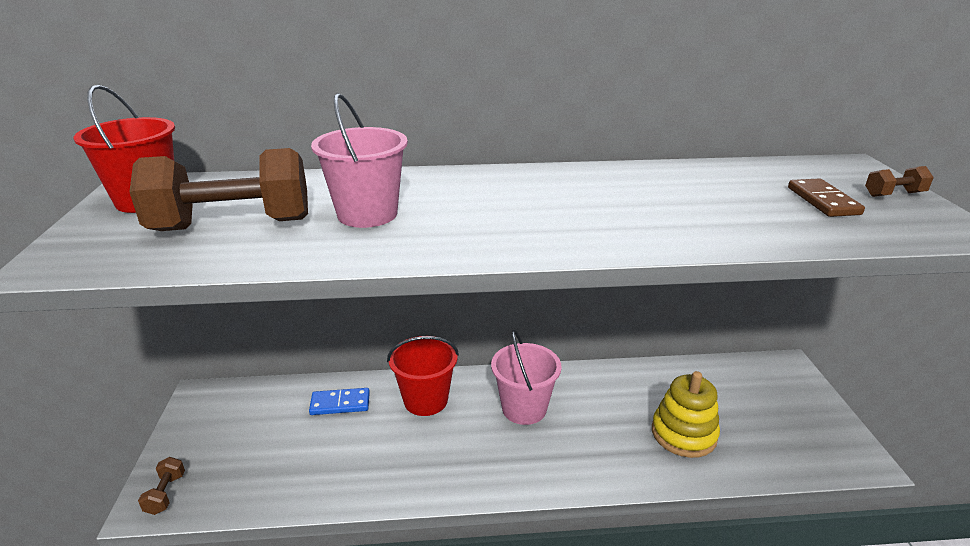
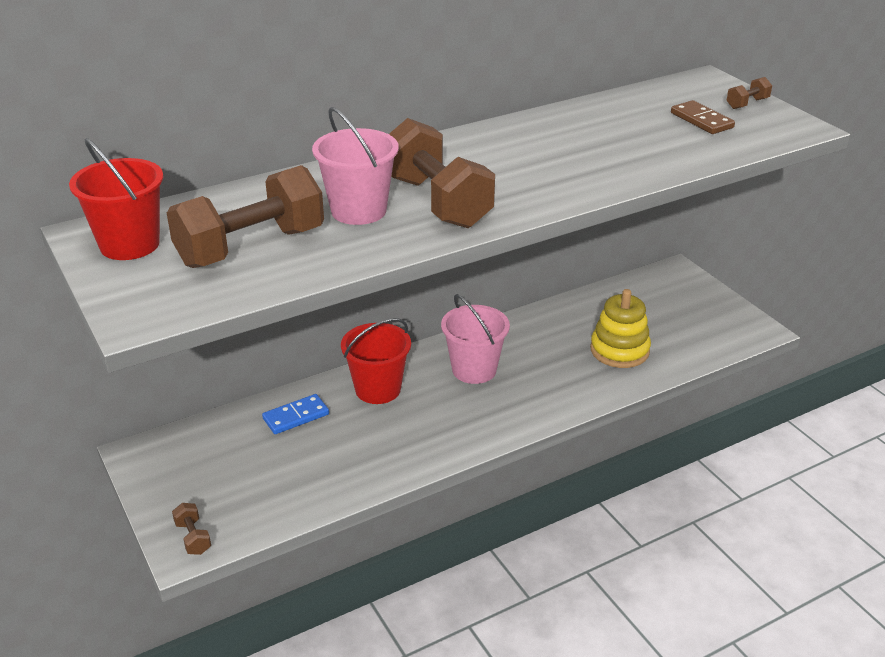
camera: 25 degrees left, 5 degrees up
(450, 222) = (437, 202): none -> brown dumbbell

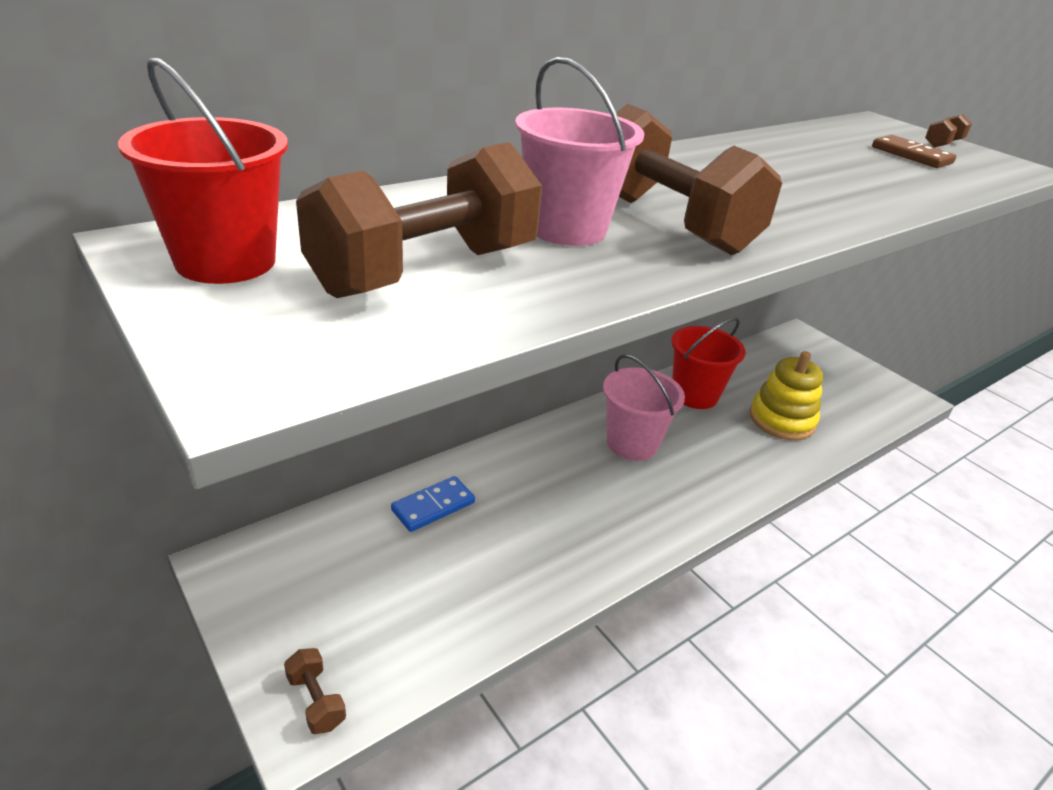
camera: 10 degrees left, 0 degrees up
(378, 389) = (527, 469): red bucket -> red bucket (694, 395)

